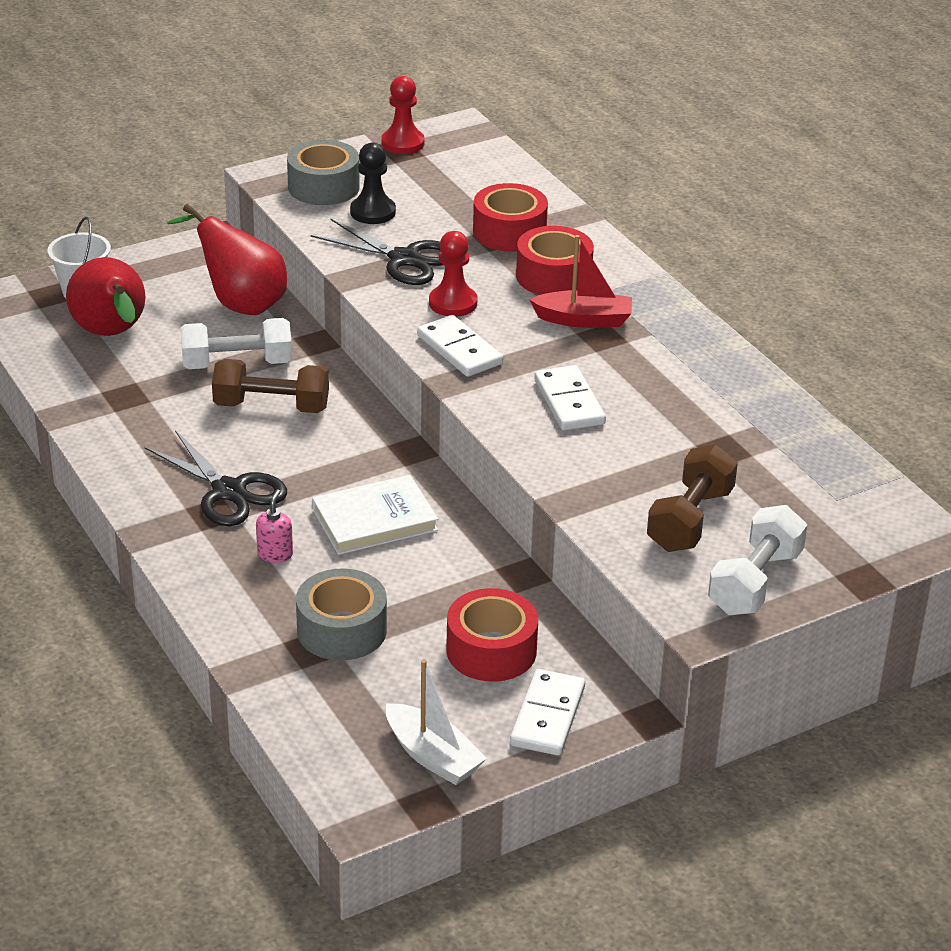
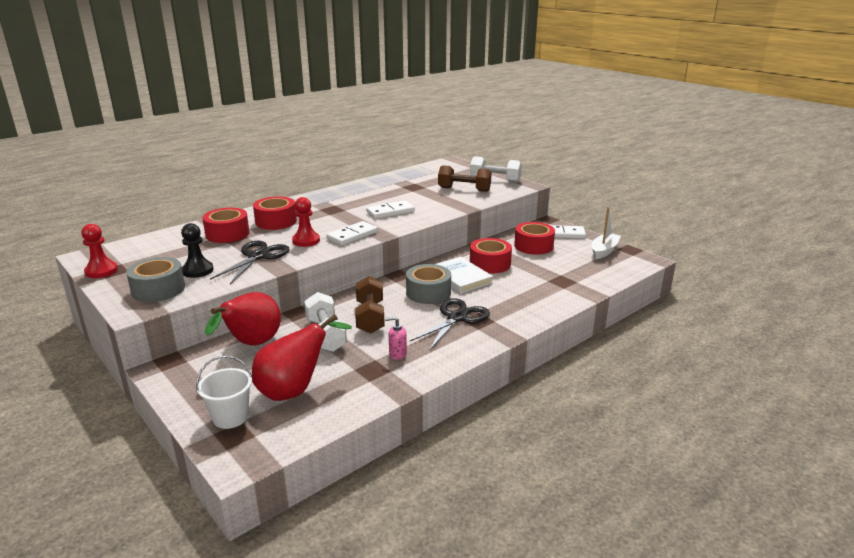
camera: 100 degrees left, 10 degrees down
(275, 554) = (502, 298): pink soap dispenser -> pink soap dispenser (397, 354)
(342, 630) = (545, 276): grey tape -> grey tape (428, 292)
(421, 568) = (490, 264): none -> red tape
(584, 320) = (317, 213): red boat -> none

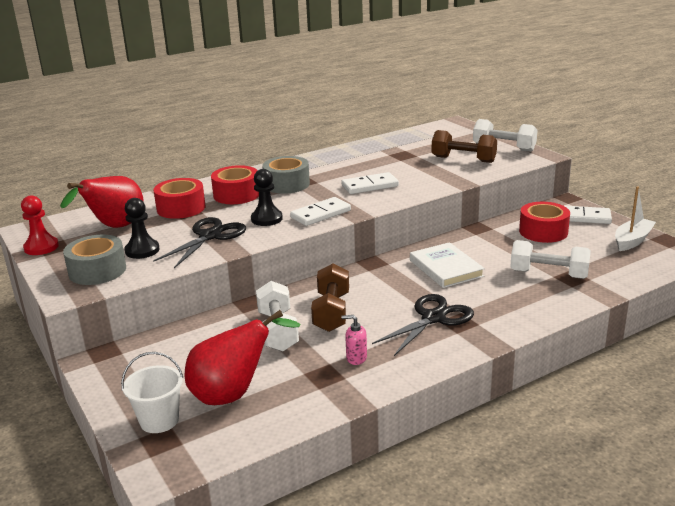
camera: 10 degrees right, 0 degrees up
(251, 345) = (194, 338): red pear -> red pear (114, 228)
(306, 241) = (266, 219): red pawn -> black pawn
(428, 292) = (404, 285): grey tape -> grey tape (287, 184)
(490, 264) = (485, 252): red tape -> none
(544, 279) = (548, 274): none -> white dumbbell

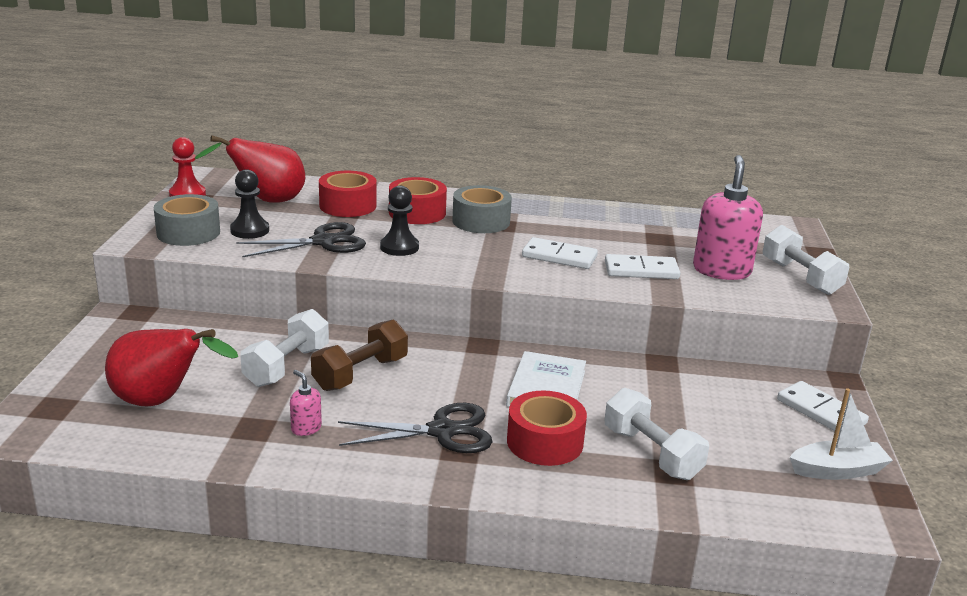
camera: 35 degrees right, 0 degrees up
(159, 420) = (79, 391): white bucket -> none
(321, 214) = (456, 264): white domino -> white domino (641, 270)
(463, 159) = (721, 271): brown dumbbell -> pink soap dispenser
(543, 231) = (735, 404): red tape -> red tape (545, 442)

